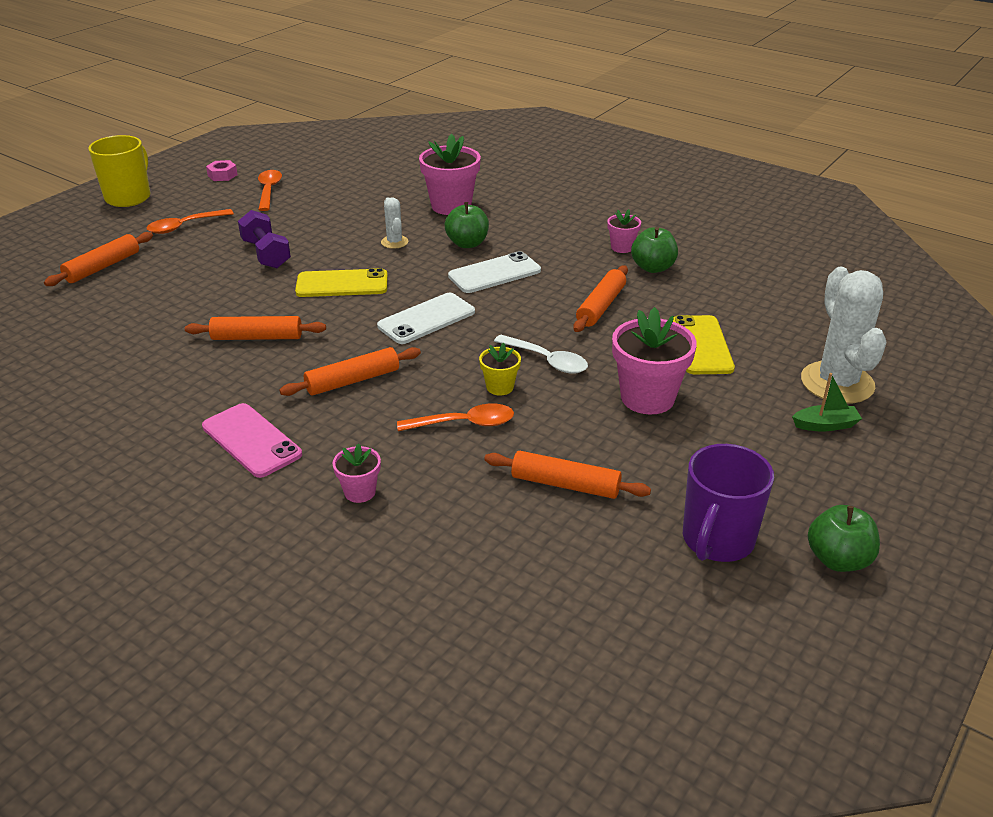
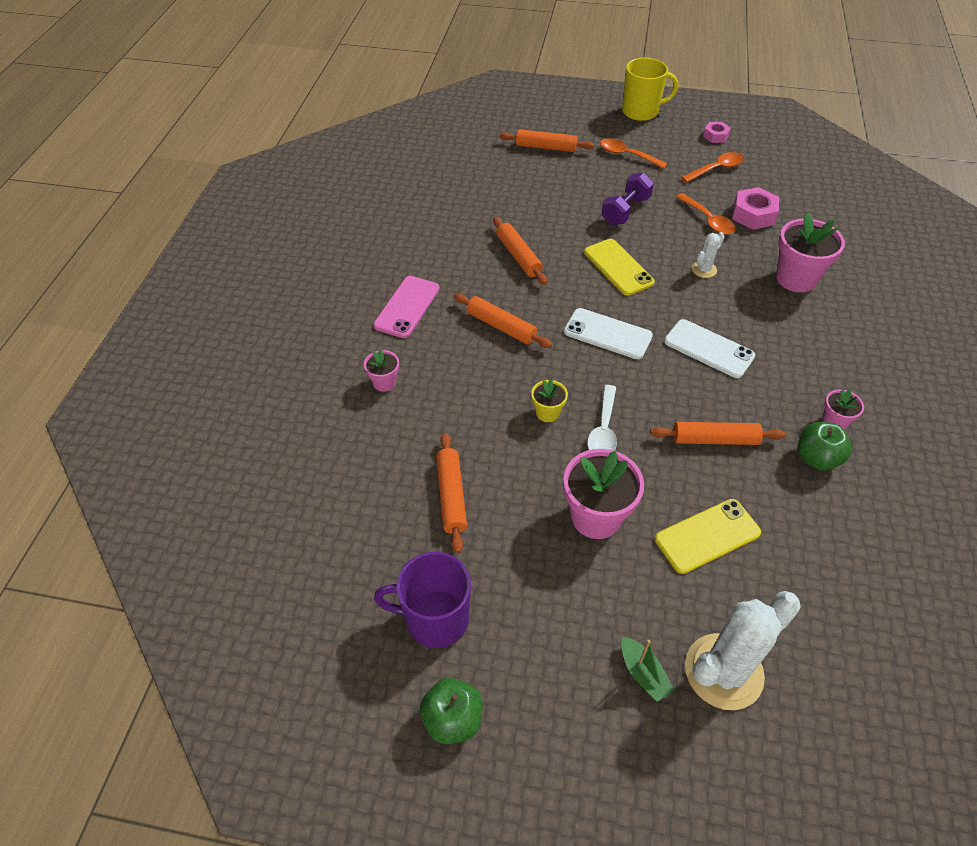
camera: 65 degrees right, 15 degrees up
(352, 196) = (753, 215): none -> pink nut
(464, 424) = (489, 409): orange spoon -> orange spoon (708, 220)
(467, 243) = (741, 313): green apple -> none

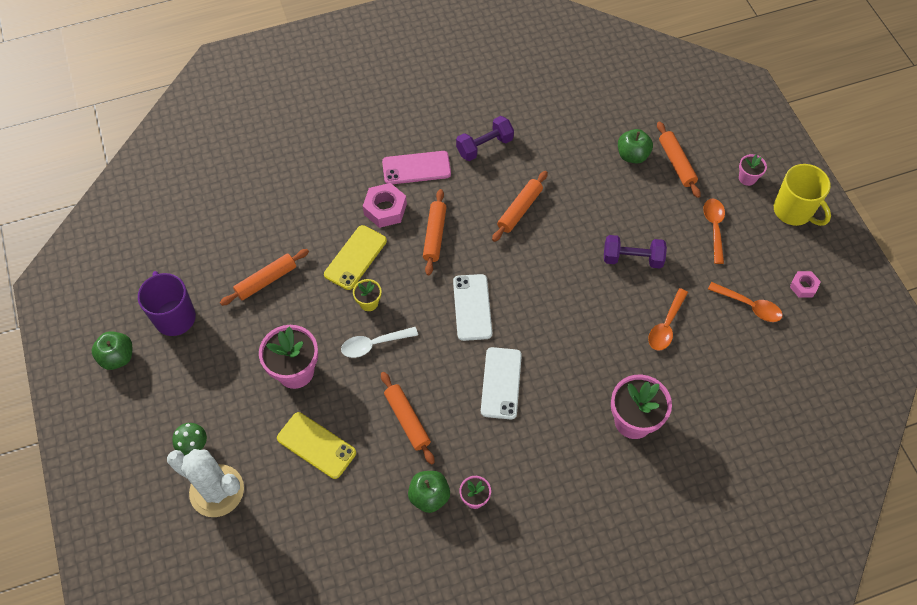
camera: 60 degrees right, 10 degrees up
(384, 382) = (337, 194): pink flower pot -> pink flower pot (747, 178)
(424, 249) = (484, 146): none -> purple dumbbell
(517, 167) = (632, 155): none -> green apple
(618, 267) = (554, 283): yellow phone -> yellow phone (355, 257)
(643, 673) = (193, 445): green boat -> green mushroom
(704, 269) = (595, 346): white cactus -> none
(753, 215) = (701, 359): pink nut -> pink nut (385, 209)

